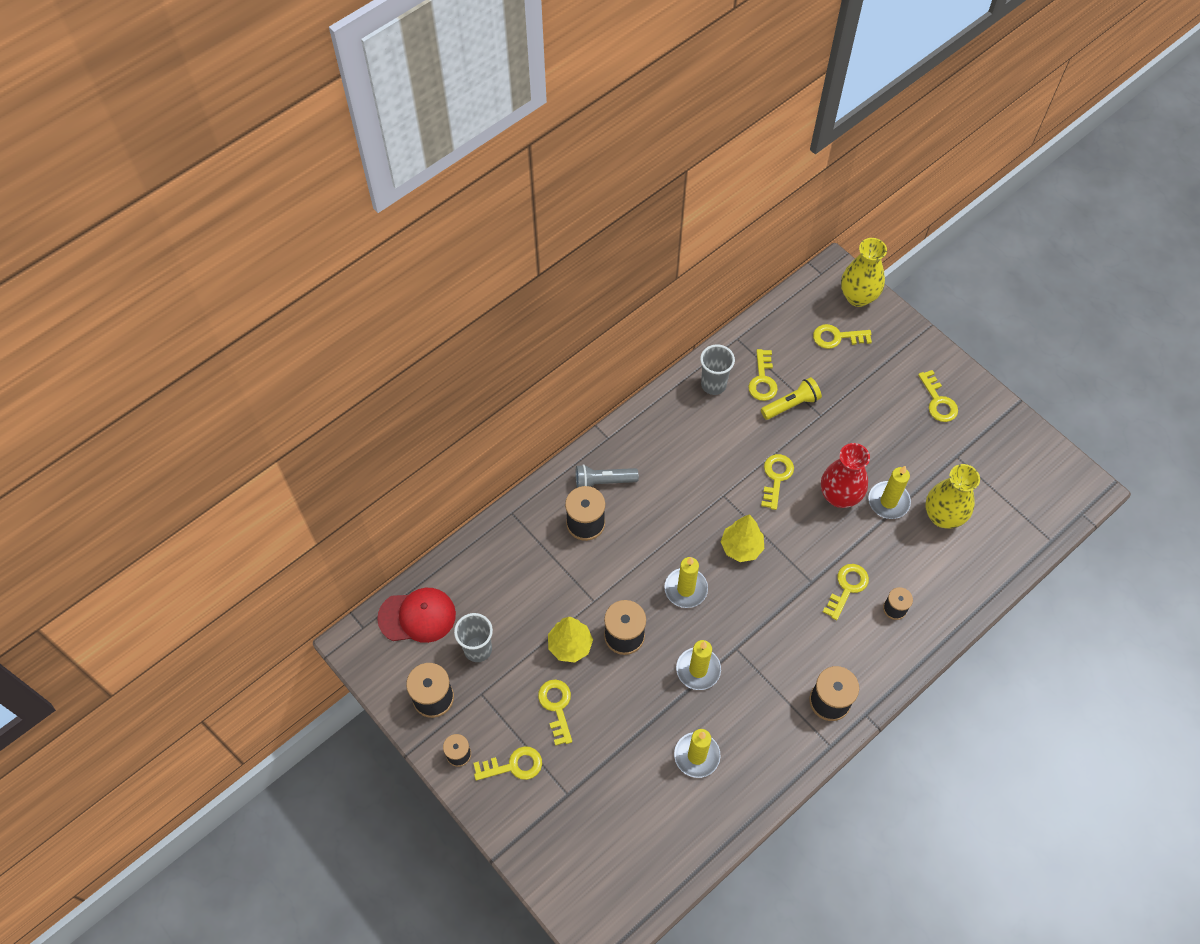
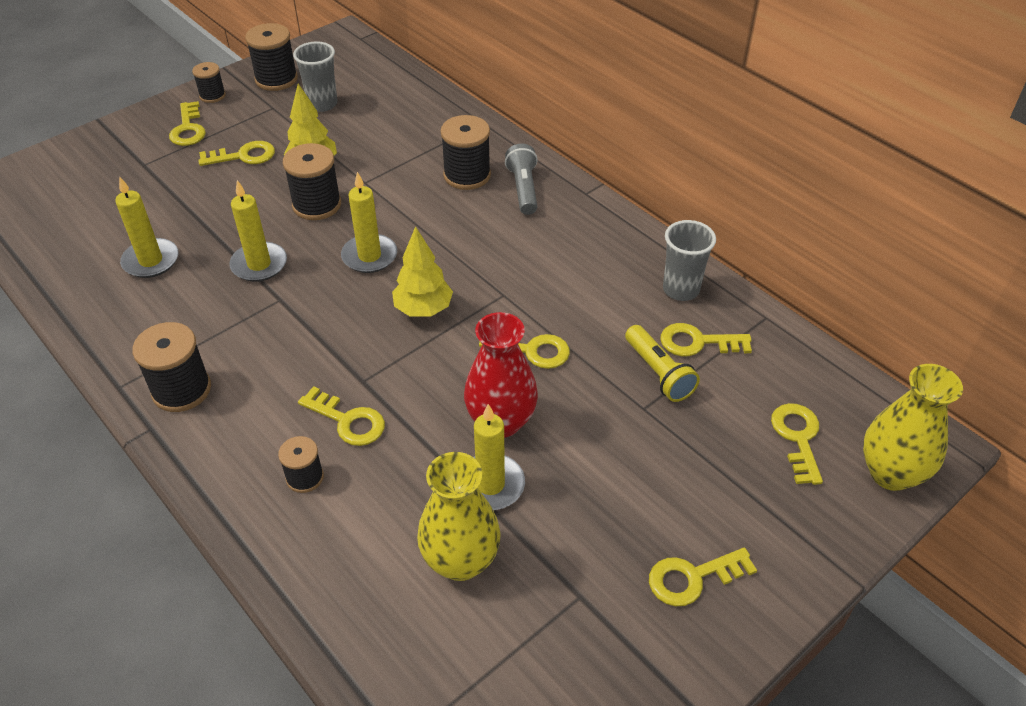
camera: 90 degrees right, 15 degrees down
(417, 616) = (366, 67): red cap -> none

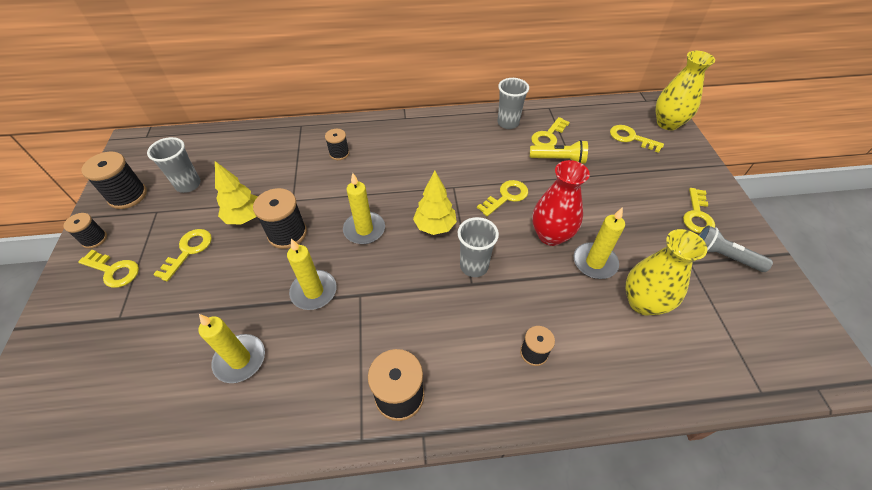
camera: 55 degrees left, 5 degrees up
(348, 421) = (500, 307): yellow key -> none
(390, 371) = (474, 266): none -> grey cup
(467, 175) = (339, 153): black spool -> black spool, size x0.60
(523, 189) = (376, 138): grey flashlight -> grey flashlight (724, 256)

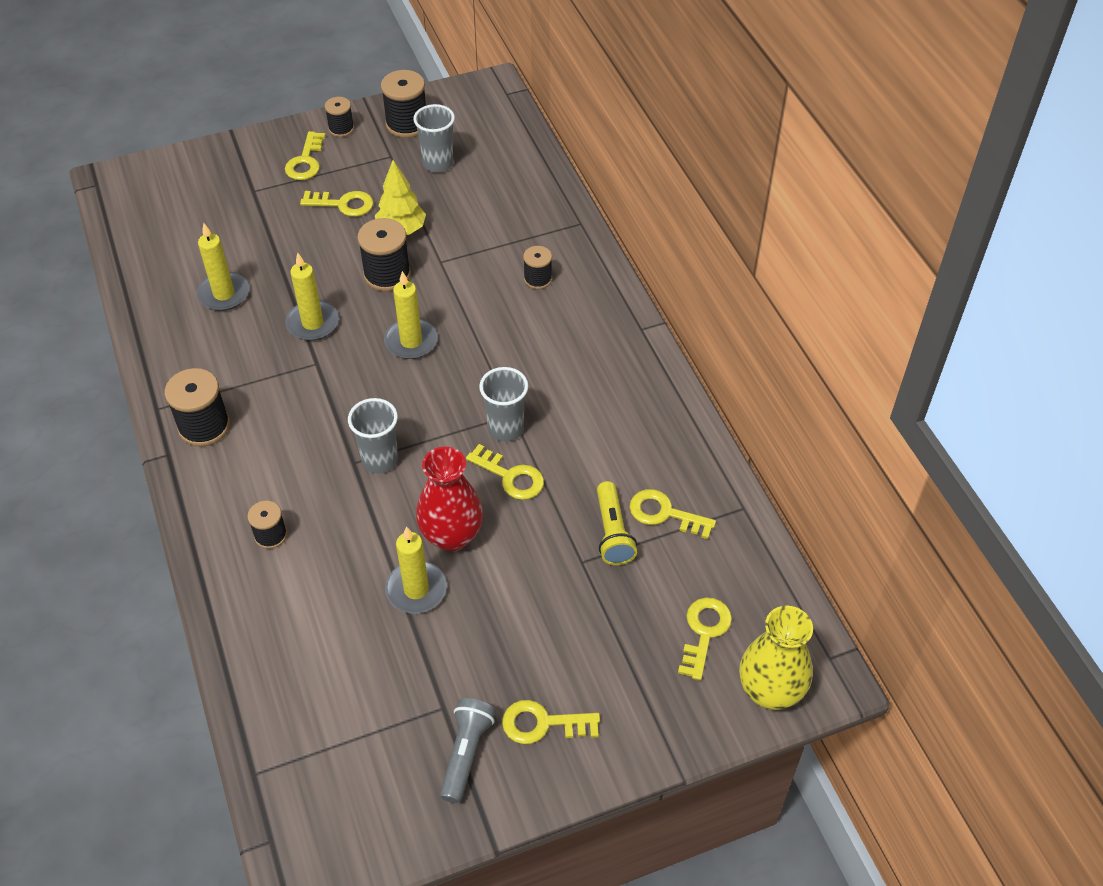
camera: 75 degrees right, 0 degrees up
(435, 226) = (435, 409): yellow tree -> none
(508, 123) = (678, 456): grey cup -> grey cup (505, 429)
(643, 302) = (362, 646): yellow vase -> none

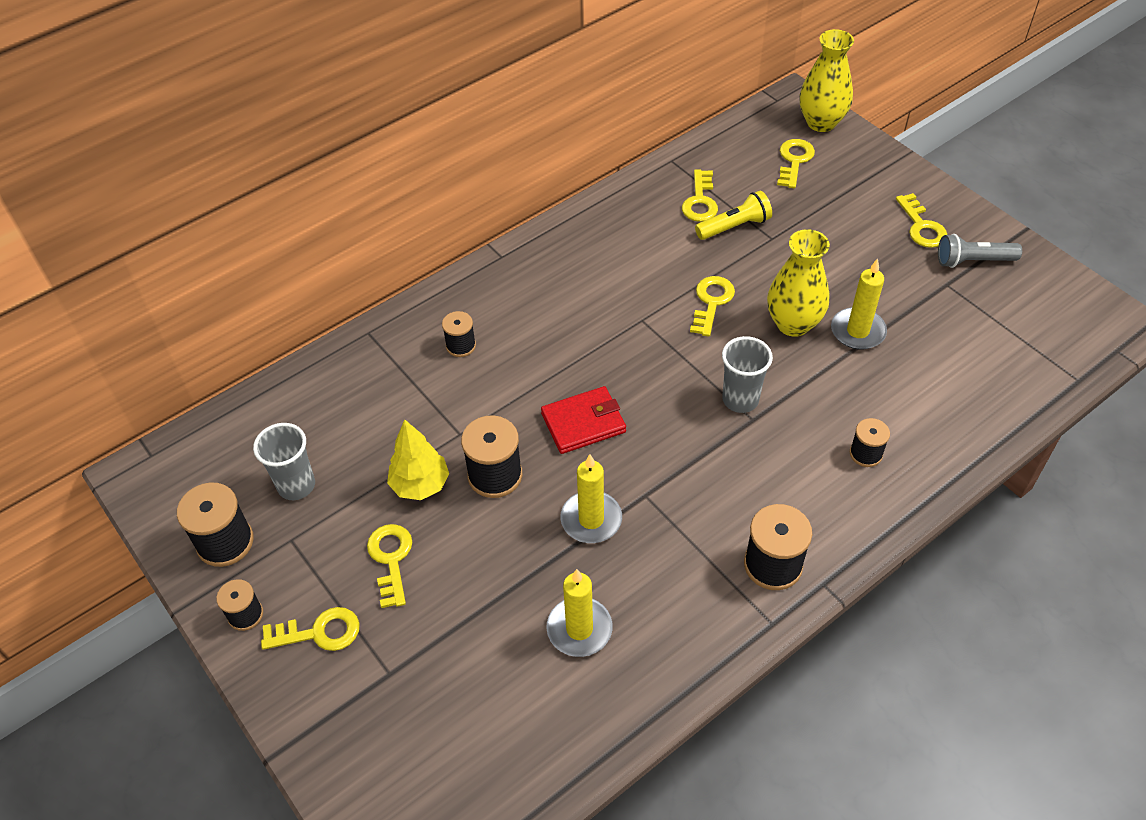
camera: 105 degrees left, 0 degrees up
(411, 341) = (583, 423): yellow candle -> red wallet
(452, 536) = (793, 324): red vase -> yellow vase
(505, 429) = (661, 320): grey cup -> none
(704, 632) = (794, 161): yellow key -> yellow key turned 105 degrees clockwise

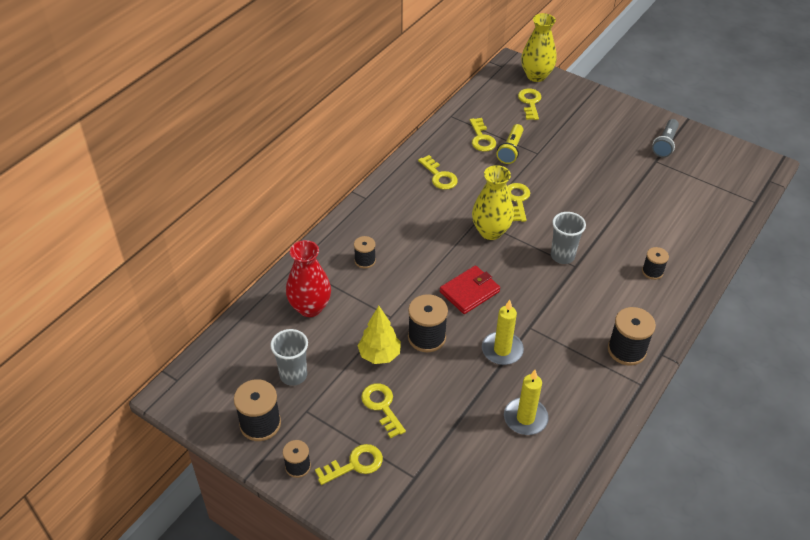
camera: 20 degrees left, 5 degrees down
(360, 395) = (310, 307): none -> red vase
(734, 226) = (510, 150): yellow flashlight -> yellow flashlight turned 150 degrees clockwise
(793, 324) = (574, 203): yellow vase -> yellow vase (490, 231)
(857, 331) = (615, 199): yellow candle -> none
(921, 226) = (626, 129): yellow key -> yellow key (439, 176)
(973, 261) = (665, 144): grey flashlight -> grey flashlight turned 45 degrees counterclockwise

